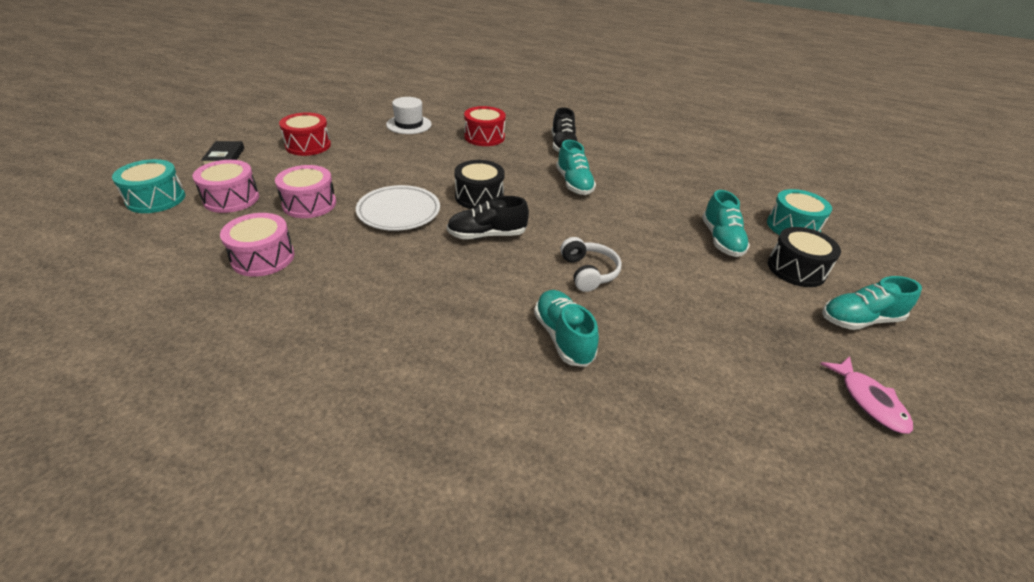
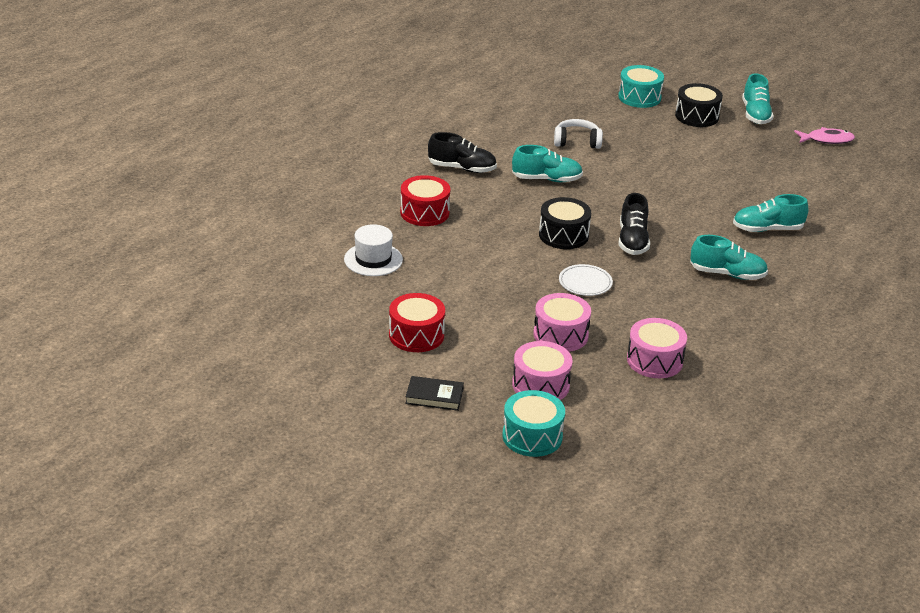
camera: 75 degrees left, 5 degrees down
(399, 212) = (585, 283): white plate -> white plate, size x0.64
(588, 272) = (692, 203): white headphones -> white headphones (577, 142)
(721, 240) = (654, 134): turquoise shoe -> turquoise shoe (727, 274)

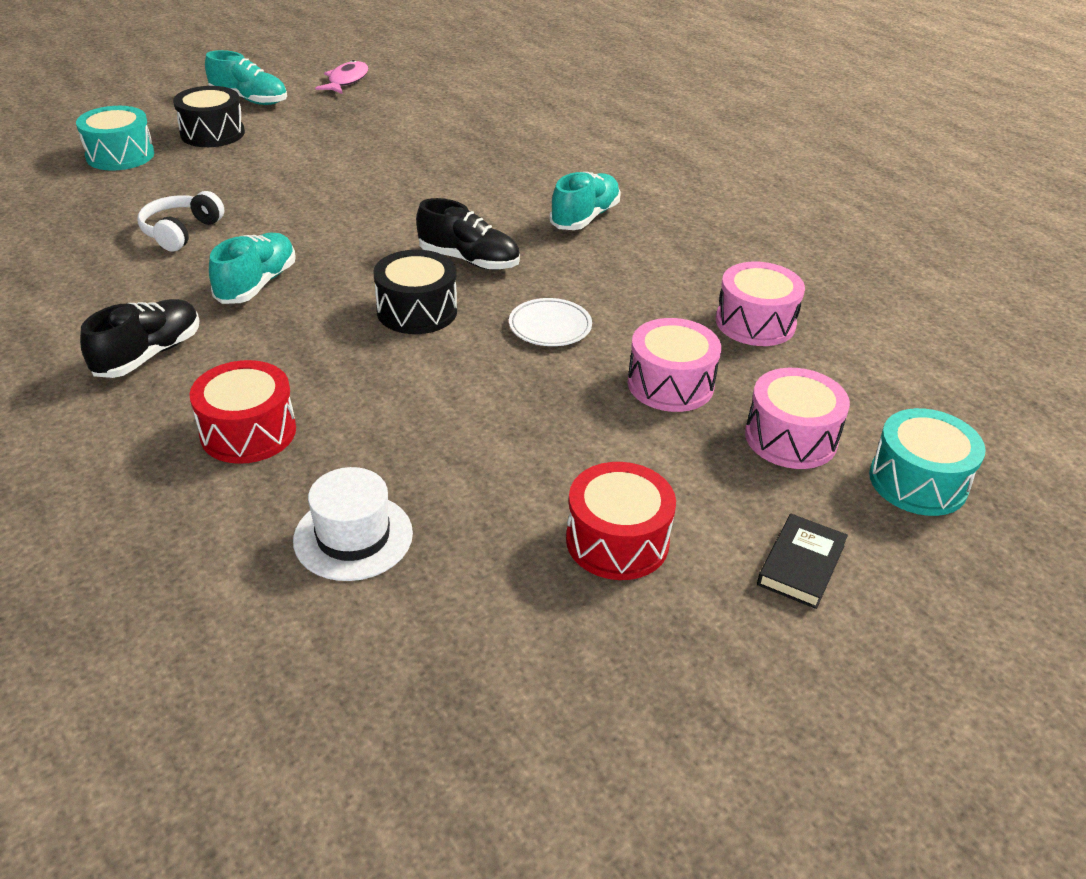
camera: 70 degrees left, 5 degrees up
(767, 229) = (504, 166): turquoise shoe -> none

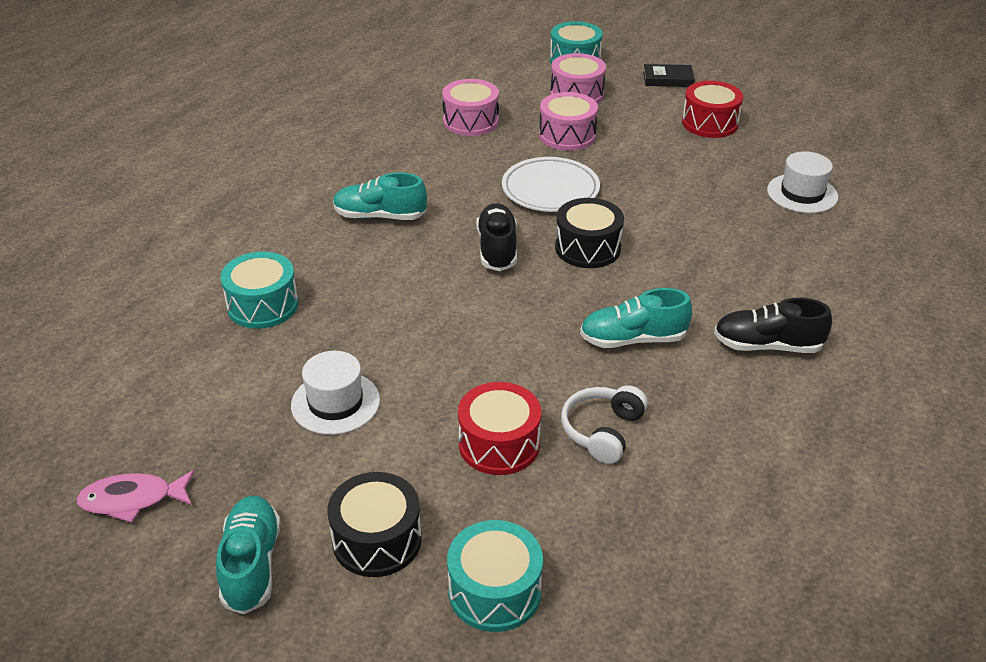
camera: 115 degrees left, 0 degrees up
(181, 232) = (602, 431): white headphones -> white headphones turned 120 degrees clockwise
(248, 432) = (779, 262): red drum -> red drum (499, 444)
(351, 147) = (335, 403): none -> white hat
(498, 144) = (263, 305): none -> turquoise drum
(550, 327) = (550, 190): white plate -> white plate, size x1.56

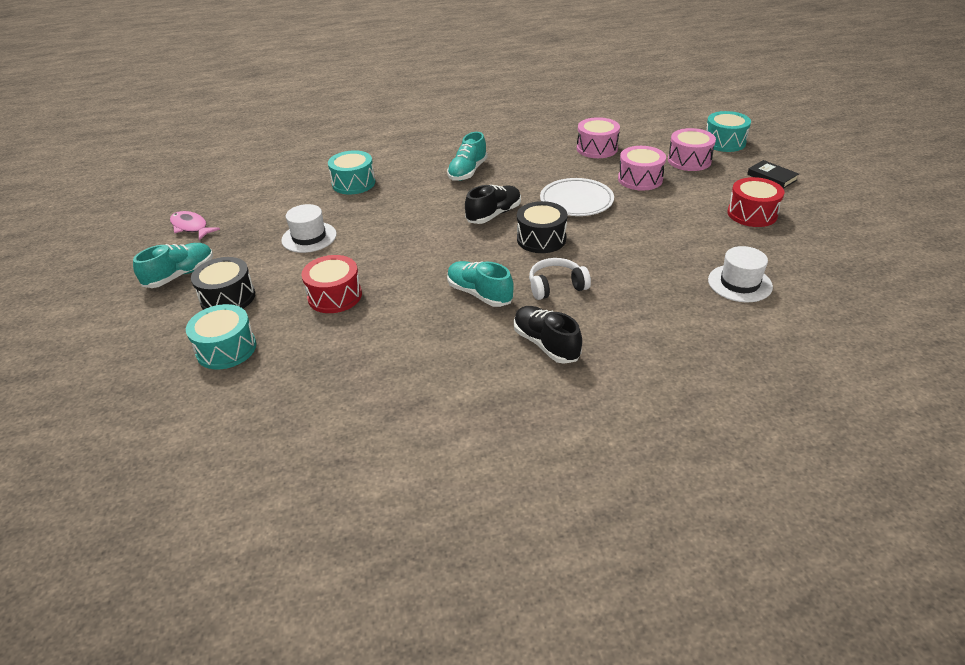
camera: 50 degrees right, 0 degrees up
(380, 216) = (468, 172): turquoise shoe -> turquoise shoe turned 120 degrees counterclockwise
(602, 431) = (385, 322): white headphones -> white headphones (556, 286)

